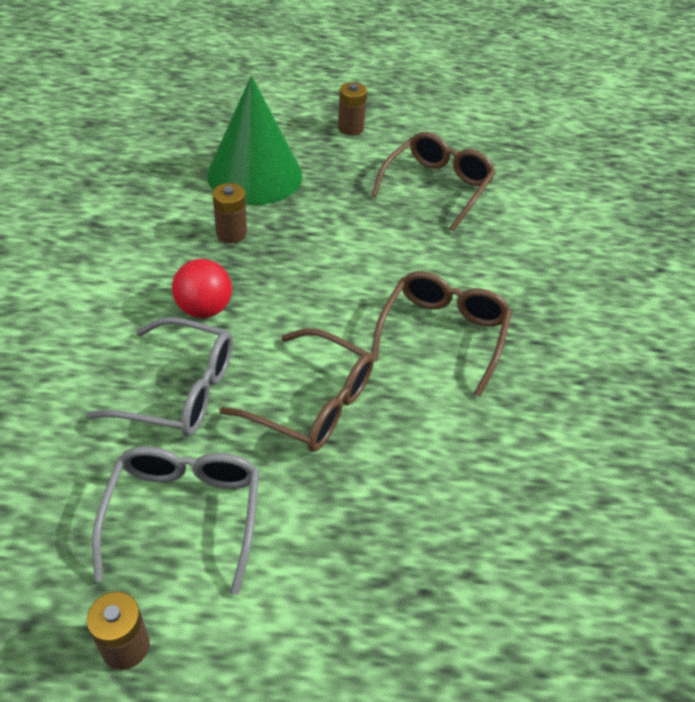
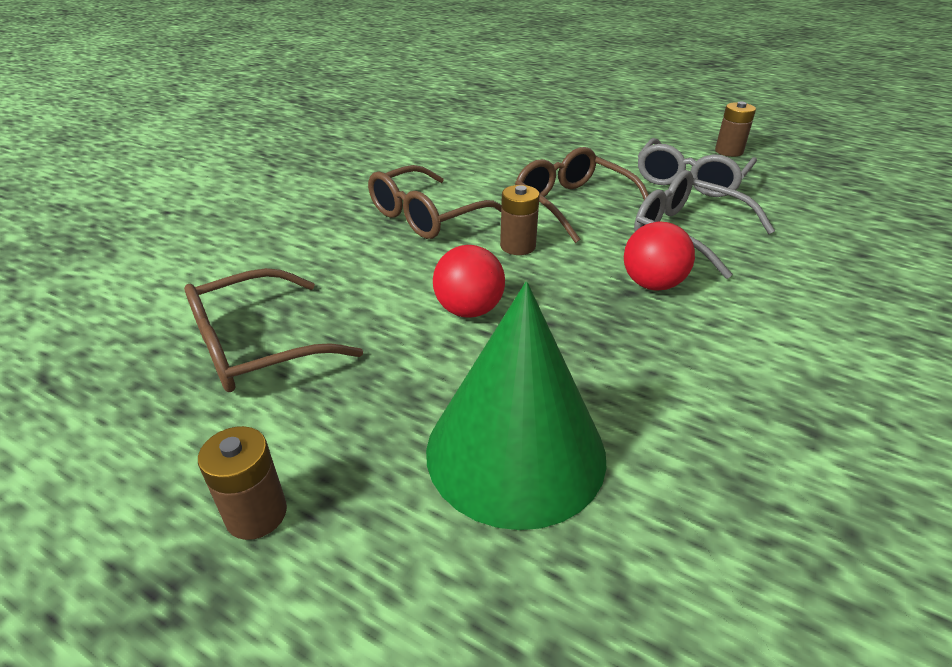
camera: 150 degrees left, 10 degrees down
(231, 233) = (594, 358): brown battery -> brown battery (518, 246)
(331, 245) = (469, 310): none -> red ball

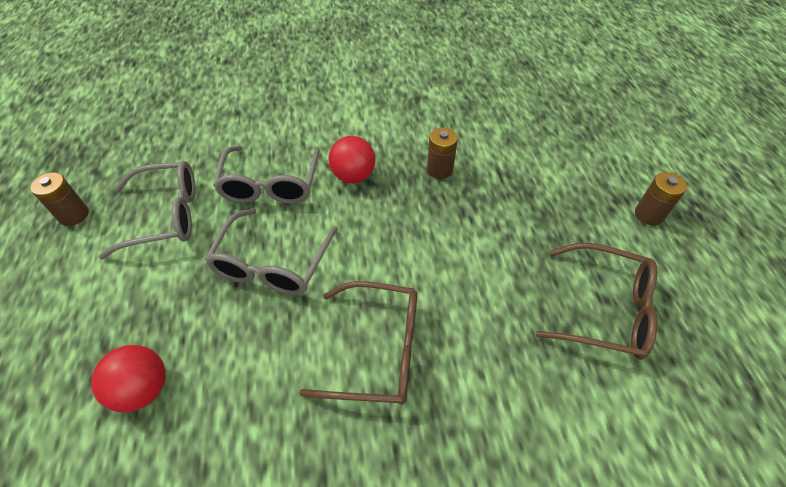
camera: 130 degrees left, 15 degrees up
(469, 310) = (463, 237): red ball -> red ball (143, 389)
(515, 451) = (527, 164): green cone -> none
(518, 246) = (369, 259): brown battery -> brown battery (440, 169)
(573, 205) = (272, 264): brown glasses -> grey glasses

